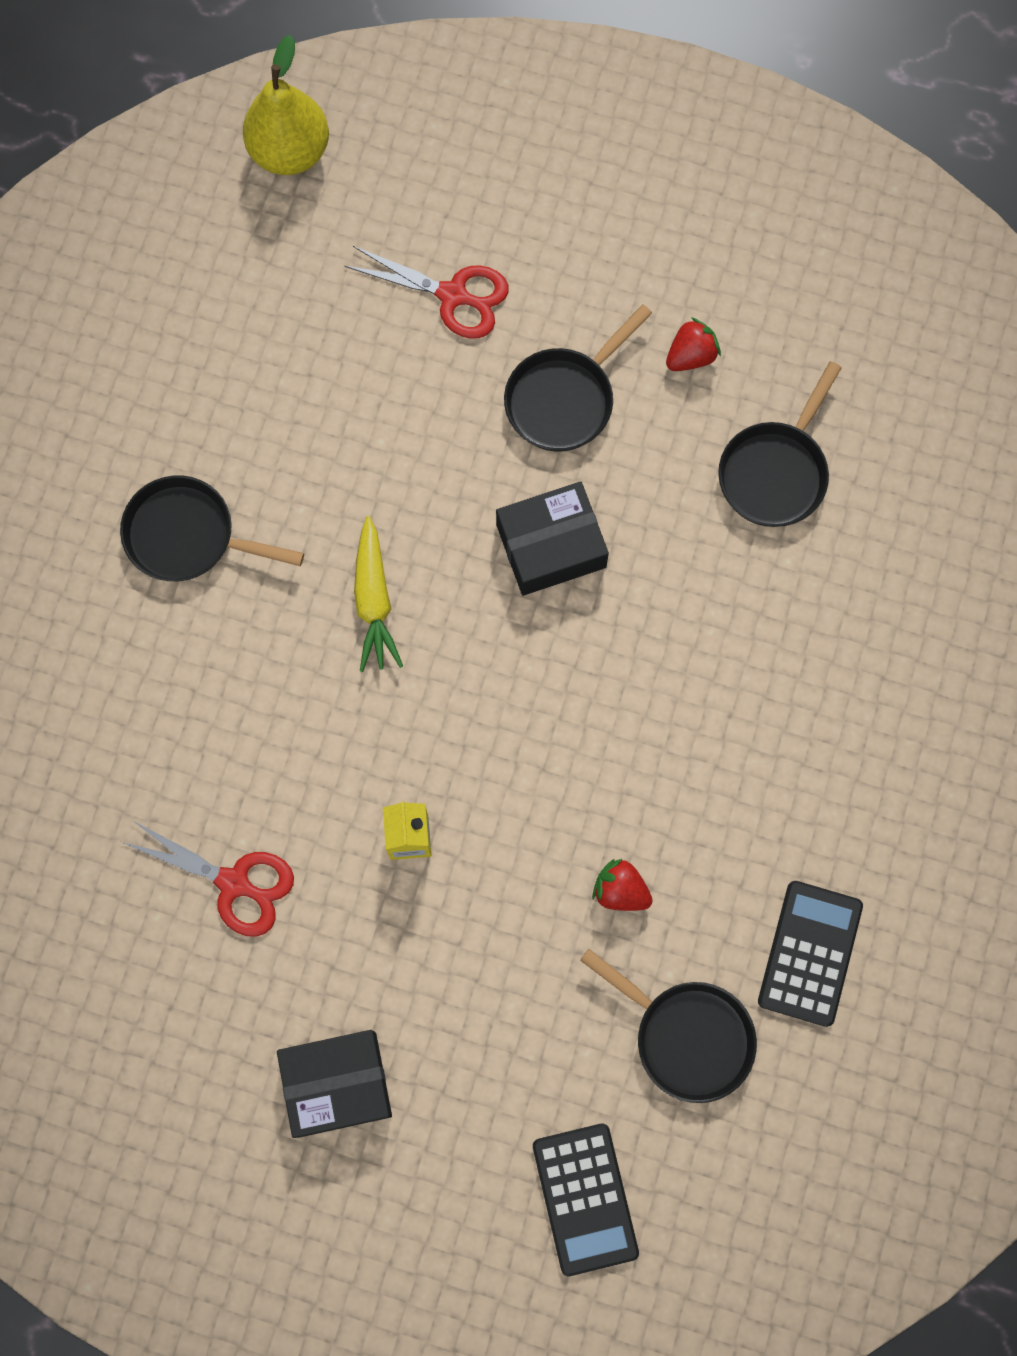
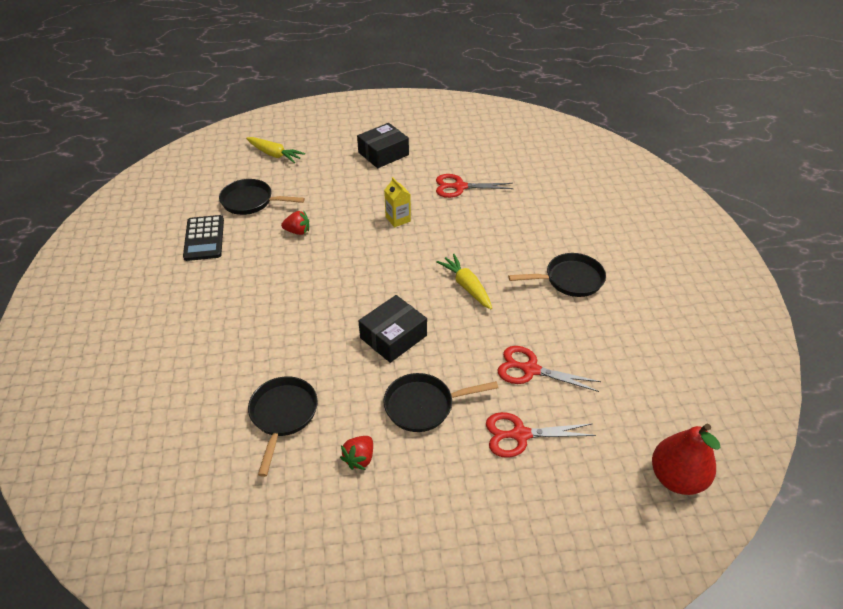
camera: 155 degrees right, 30 degrees down
(290, 151) = (676, 478): yellow pear -> red pear
(372, 390) = (530, 370): none -> red scissors
(564, 399) = (423, 405): black pan -> black pan turned 120 degrees counterclockwise
(585, 1199) = (274, 154): black calculator -> yellow carrot

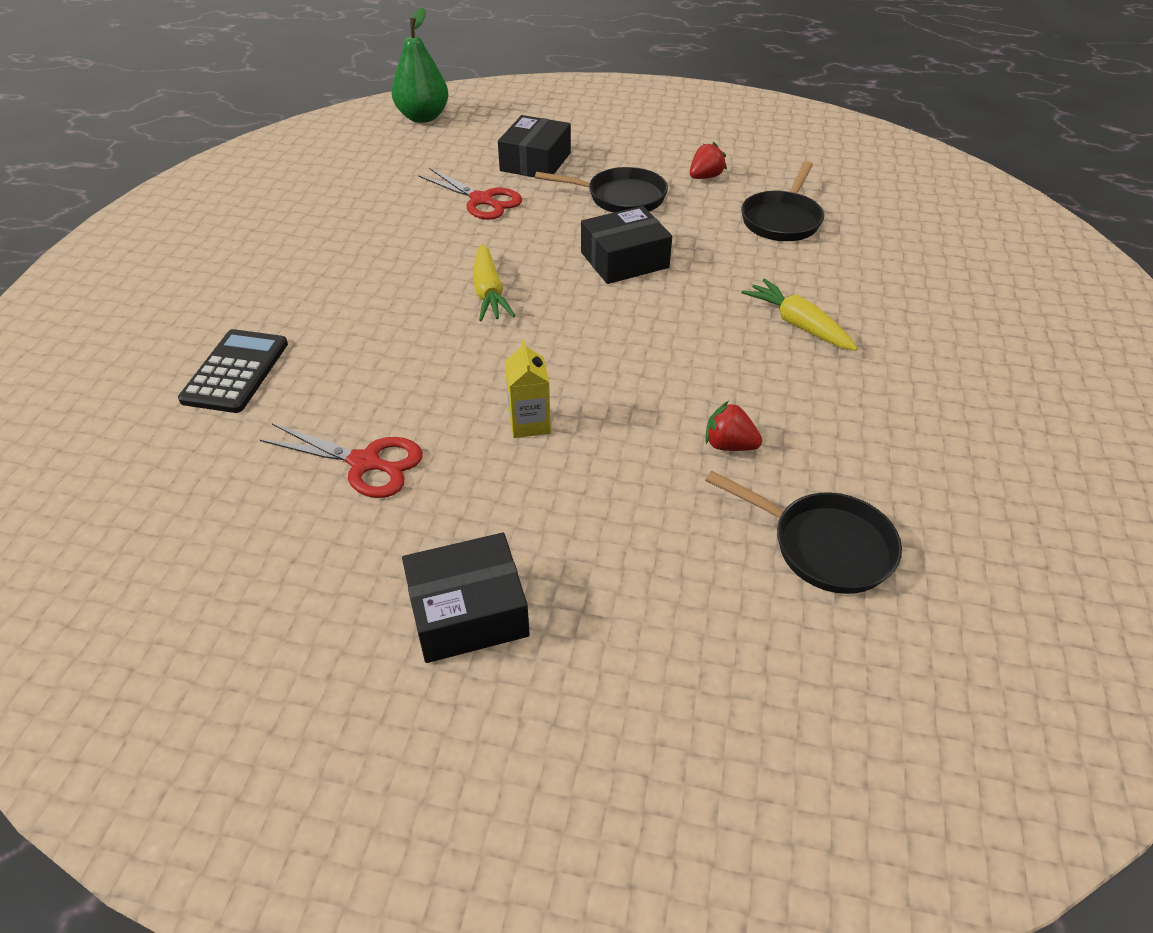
camera: 160 degrees left, 0 degrees up
(204, 238) = (919, 476): black calculator -> black calculator (236, 372)
(274, 154) = (757, 698): yellow carrot -> yellow carrot (798, 324)
(520, 435) = (535, 162): red scissors -> black box
(570, 280) = (340, 269): black pan -> none
(676, 478) = (423, 117): red pear -> green pear

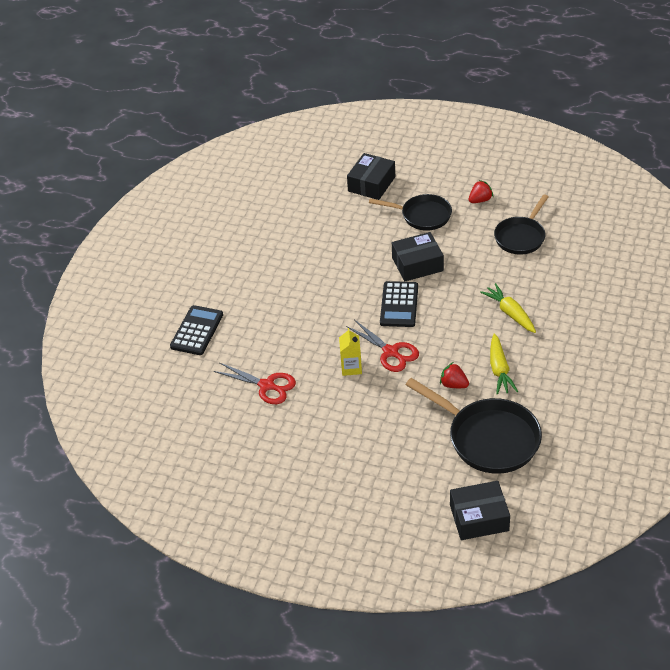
camera: 10 degrees right, 0 degrees up
(423, 117) = (299, 142): green pear -> none
(468, 612) = (315, 460): black box -> black box (479, 518)
(481, 200) = (335, 215): red scissors -> red scissors (390, 352)
(489, 293) = (335, 285): yellow carrot -> yellow carrot (499, 370)
(603, 318) = (399, 305): none -> black calculator
(824, 546) = (488, 438): black pan -> black pan, size x1.54

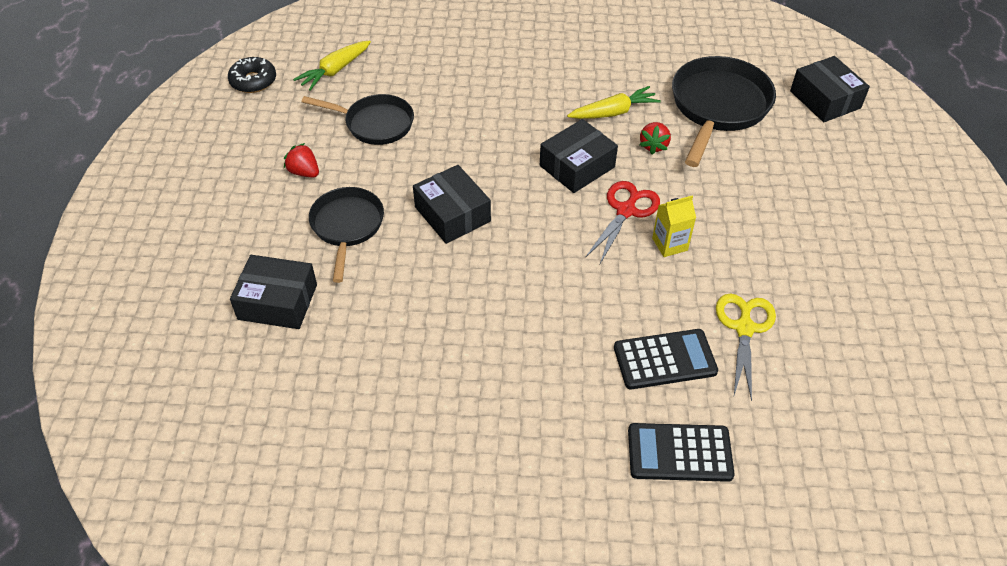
camera: 110 degrees left, 5 degrees up
(266, 385) = (744, 328): red scissors -> yellow scissors
(399, 305) = (537, 219): black calculator -> black calculator (665, 360)
(444, 335) = (577, 166): none -> black box
(510, 313) = (518, 116): yellow carrot -> yellow carrot (335, 71)
(585, 181) = (253, 81): none -> black donut

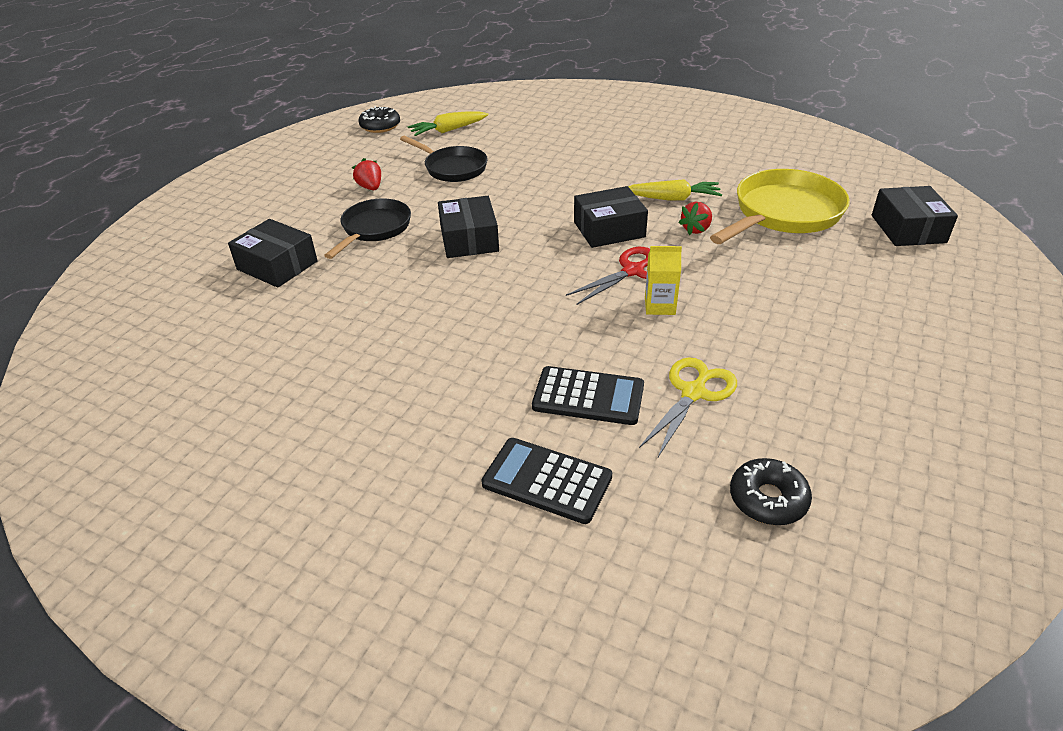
camera: 25 degrees right, 10 degrees down
(718, 107) = (783, 214): black pan -> yellow pan
(847, 409) = (768, 499): none -> black donut

